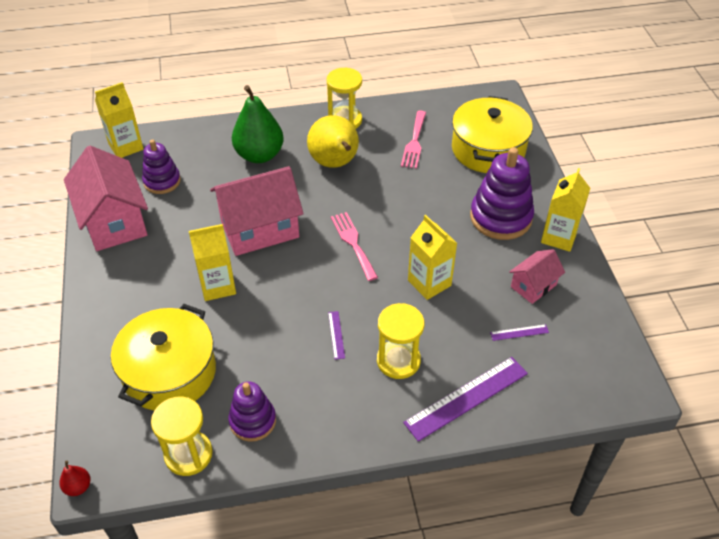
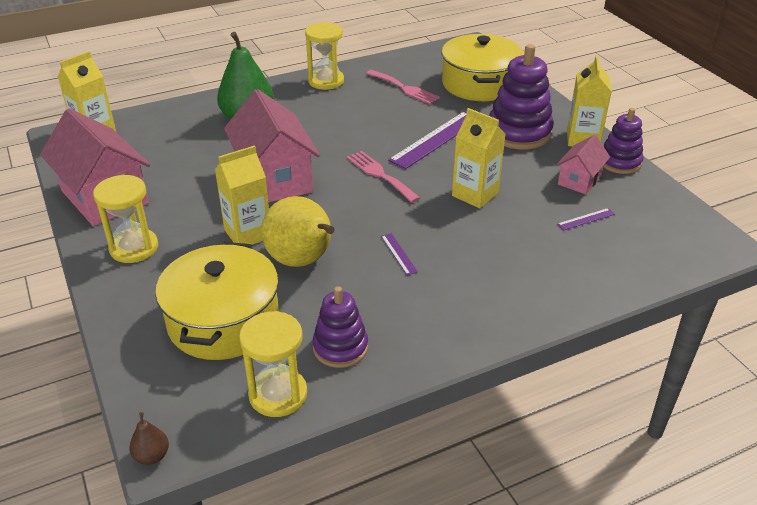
camera: 15 degrees left, 10 degrees down
(78, 487) = (152, 456): red pear -> brown pear
(162, 181) = (148, 155): purple stacking toy -> purple stacking toy (619, 162)
(259, 229) = (274, 178): pink house -> pink house turned 75 degrees counterclockwise
(335, 163) = (331, 115): yellow pear -> yellow pear (302, 261)
(398, 361) = (475, 264): yellow hourglass -> yellow hourglass (134, 248)
(414, 142) = (404, 88): pink fork -> pink fork turned 45 degrees counterclockwise
(466, 398) = (562, 282): purple ruler -> purple ruler (436, 139)

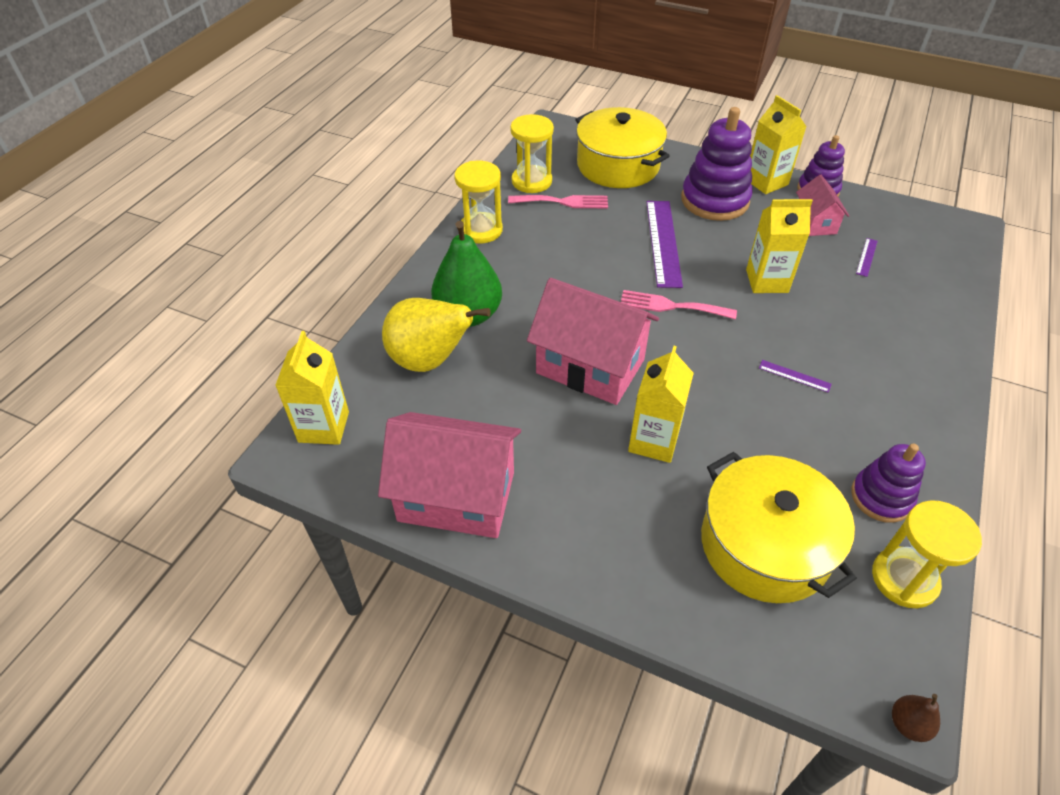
camera: 40 degrees left, 10 degrees up
(134, 248) = (575, 532): yellow hourglass -> yellow hourglass (531, 181)
(302, 261) = (737, 436): yellow pear -> yellow pear (430, 361)

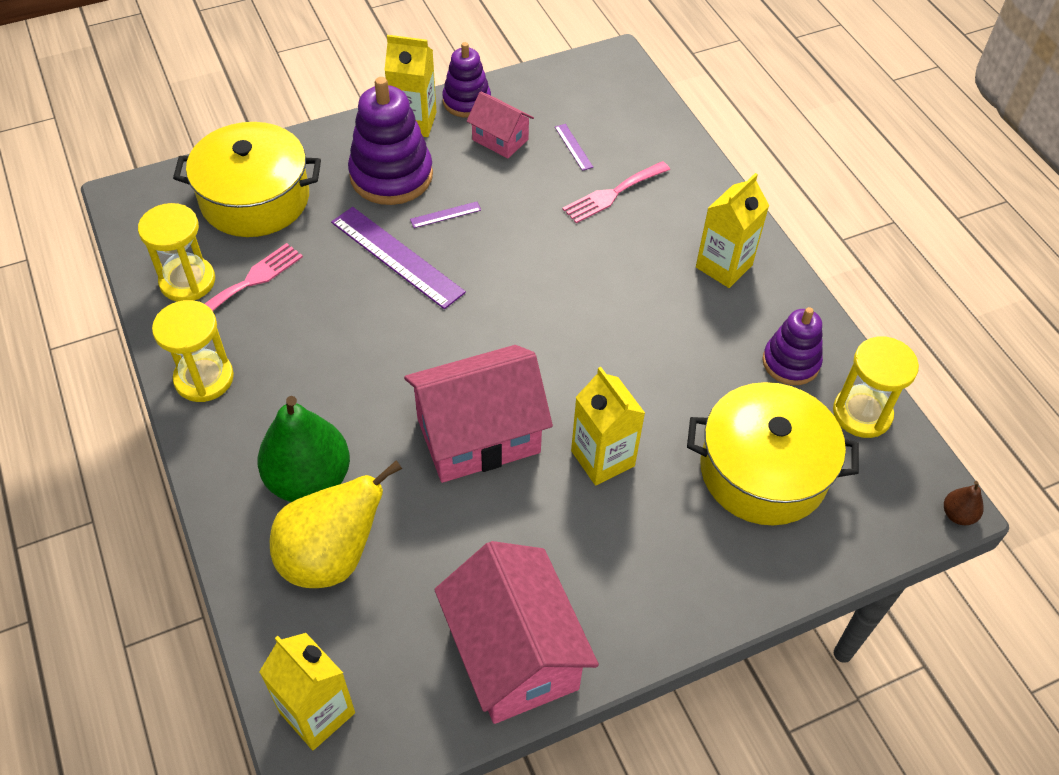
camera: 50 degrees left, 5 degrees up
(456, 496) = (514, 654): pink house -> pink house turned 75 degrees counterclockwise
(671, 306) = (477, 319): pink fork -> pink fork (612, 194)
(767, 281) = (524, 231): yellow carton -> yellow carton (724, 266)
(794, 376) = (637, 307): purple ruler -> purple ruler (445, 215)

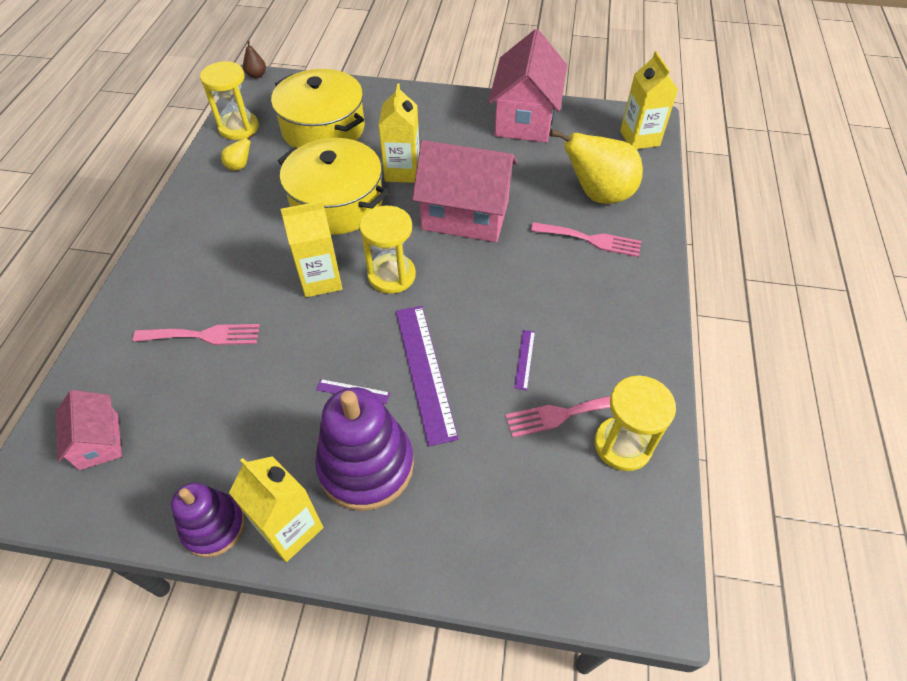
camera: 145 degrees left, 0 degrees up
(204, 378) = (638, 343): yellow hourglass -> yellow hourglass (391, 275)
(255, 199) = (516, 513): yellow pot -> yellow pot (337, 203)
(309, 479) = (591, 240): green pear -> pink fork
(500, 139) = (232, 450): pink house -> pink house (99, 441)
(573, 147) = (180, 402): purple ruler -> purple ruler (524, 359)
(724, 266) = (200, 238): yellow carton -> yellow carton (321, 280)
(790, 362) = (240, 166): purple stacking toy -> yellow pear

